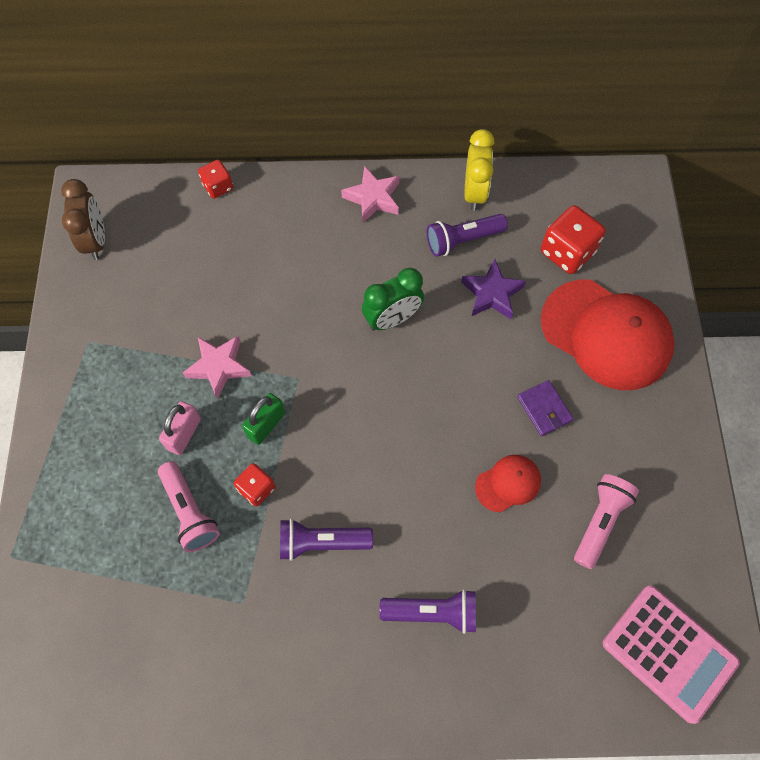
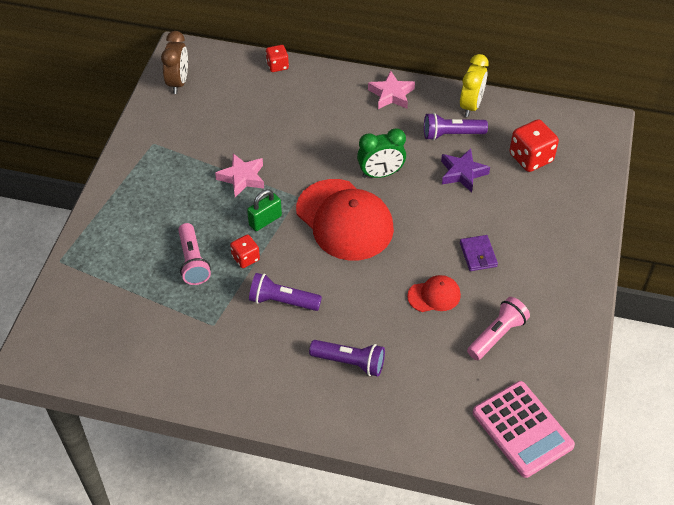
camera: 15 degrees right, 15 degrees down
(184, 434) = (204, 213): pink padlock -> none
(606, 334) = (543, 217): red cap -> red cap (344, 220)

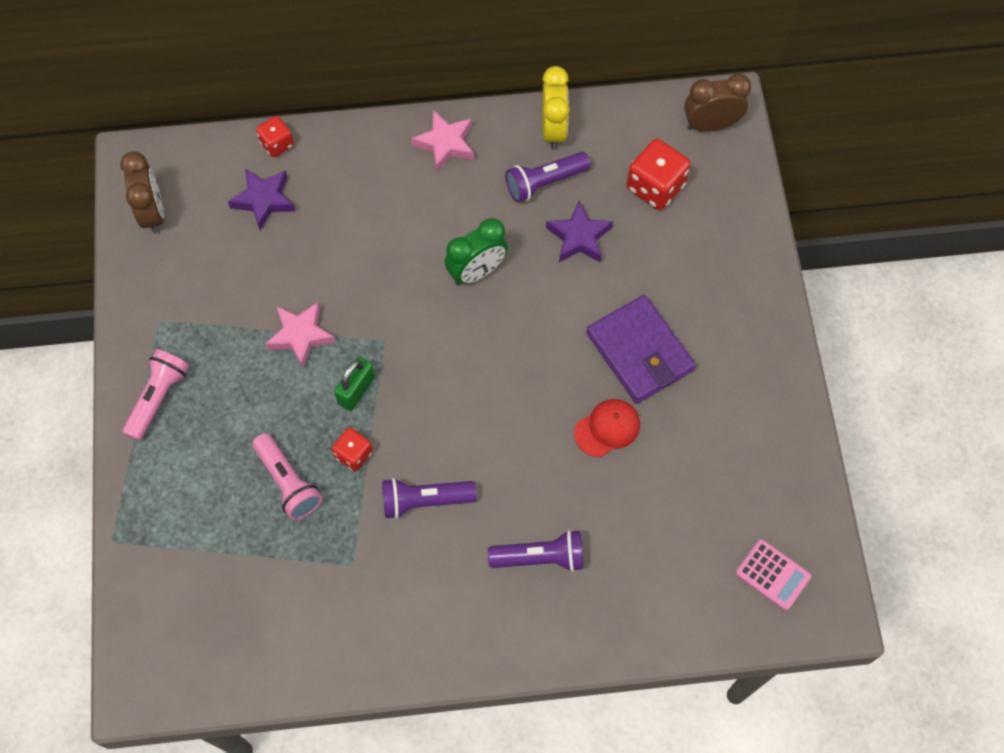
camera: 20 degrees left, 15 degrees up
(254, 94) = (264, 200): none -> purple star
(344, 220) = (457, 356): red cap -> none
(478, 255) = (639, 352): purple wallet -> purple wallet, size x1.89
(497, 335) = (701, 458): pink flashlight -> pink flashlight (158, 398)
(522, 429) = (772, 574): pink calculator -> pink calculator, size x0.58
(587, 131) = (711, 125): none -> brown clock

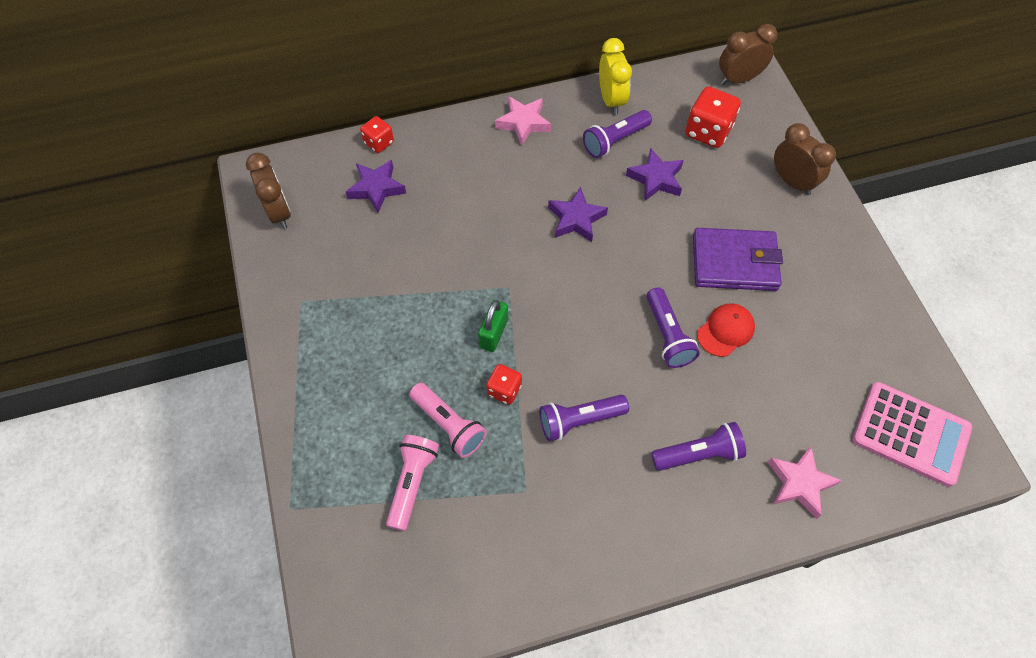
camera: 10 degrees left, 5 degrees down
(158, 398) = (312, 369): pink flashlight -> pink flashlight (412, 483)
(300, 336) = (433, 295): pink star -> pink star (799, 483)
(477, 272) = (576, 219): green clock -> purple star
(542, 423) = (667, 335): none -> purple flashlight
(639, 352) = (734, 262): purple wallet -> purple wallet turned 45 degrees counterclockwise
(734, 265) = (792, 182): none -> brown clock
(772, 574) = (910, 434): pink calculator -> pink calculator, size x1.73

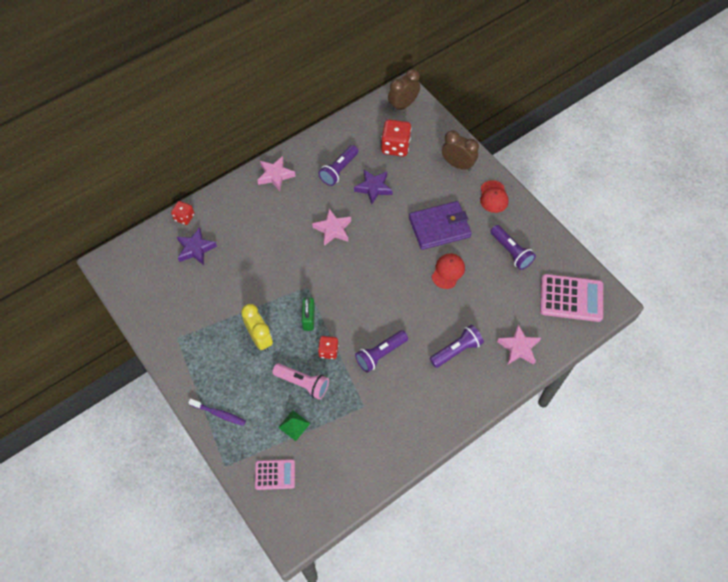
camera: 20 degrees left, 0 degrees up
(279, 212) = (137, 285): brown clock -> none
(313, 428) = (219, 414): none -> purple toothbrush
(355, 548) = (275, 474): none -> pink calculator
(412, 483) = (294, 425): pink flashlight -> green pyramid
(576, 219) = (333, 229): purple star -> pink star
(611, 100) = (327, 143): yellow clock -> yellow clock (260, 339)
(667, 335) = (414, 285): purple flashlight -> purple flashlight (511, 252)
(832, 243) = (493, 197): none -> red cap

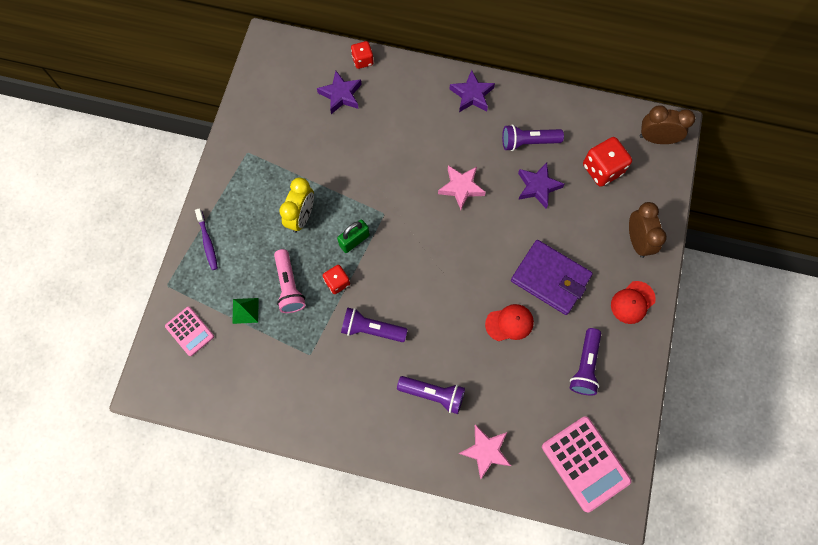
camera: 50 degrees right, 10 degrees up
(275, 175) = (472, 95): pink star -> purple star

